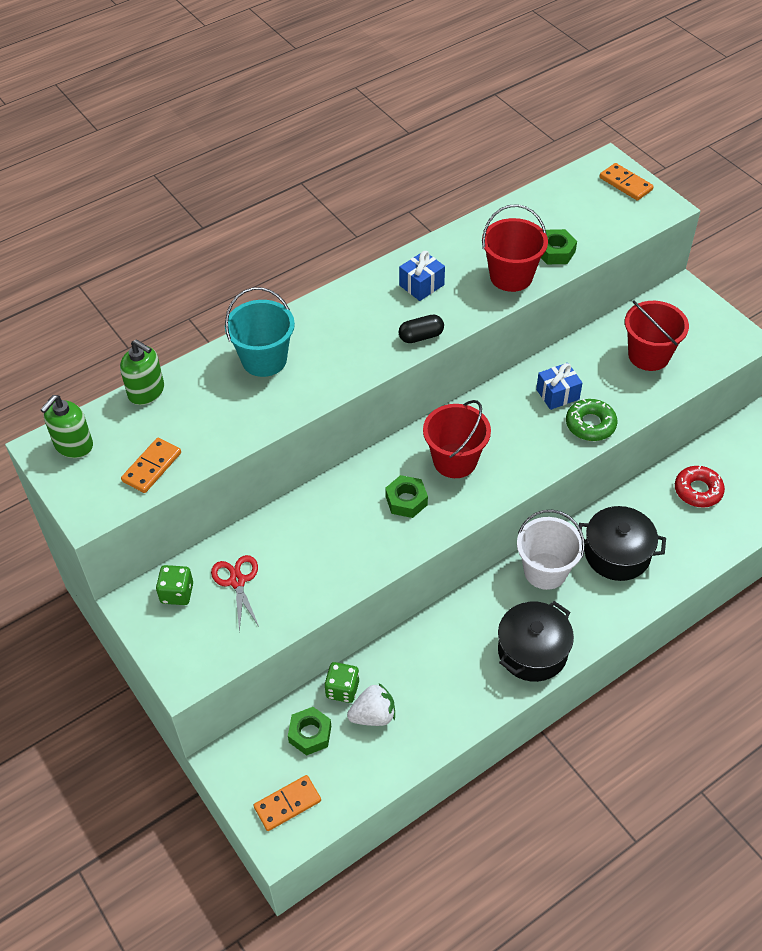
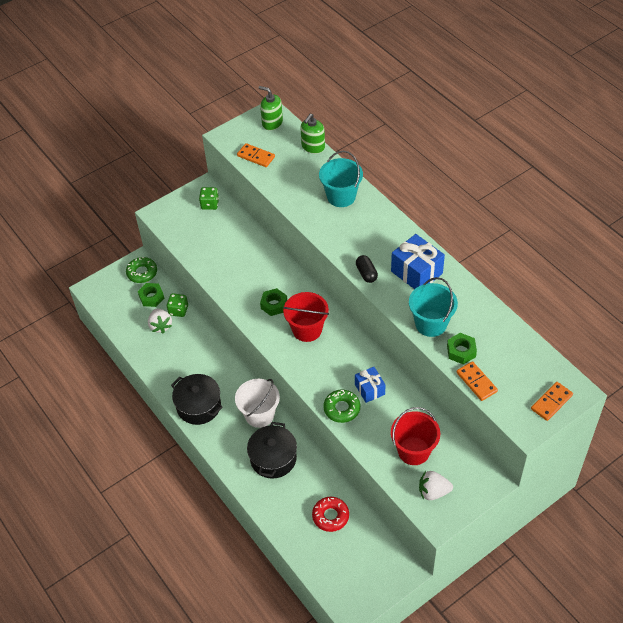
camera: 90 degrees right, 0 degrees up
(237, 581) = (216, 229): red scissors -> none
(252, 753) = (142, 273): none -> green donut
(287, 804) = (111, 291): orange domino -> orange domino (476, 382)
(421, 285) = (416, 272): blue gift -> blue gift, size x1.61
(511, 276) = (431, 324): red bucket -> turquoise bucket
(704, 341) = (433, 492): none -> white strawberry

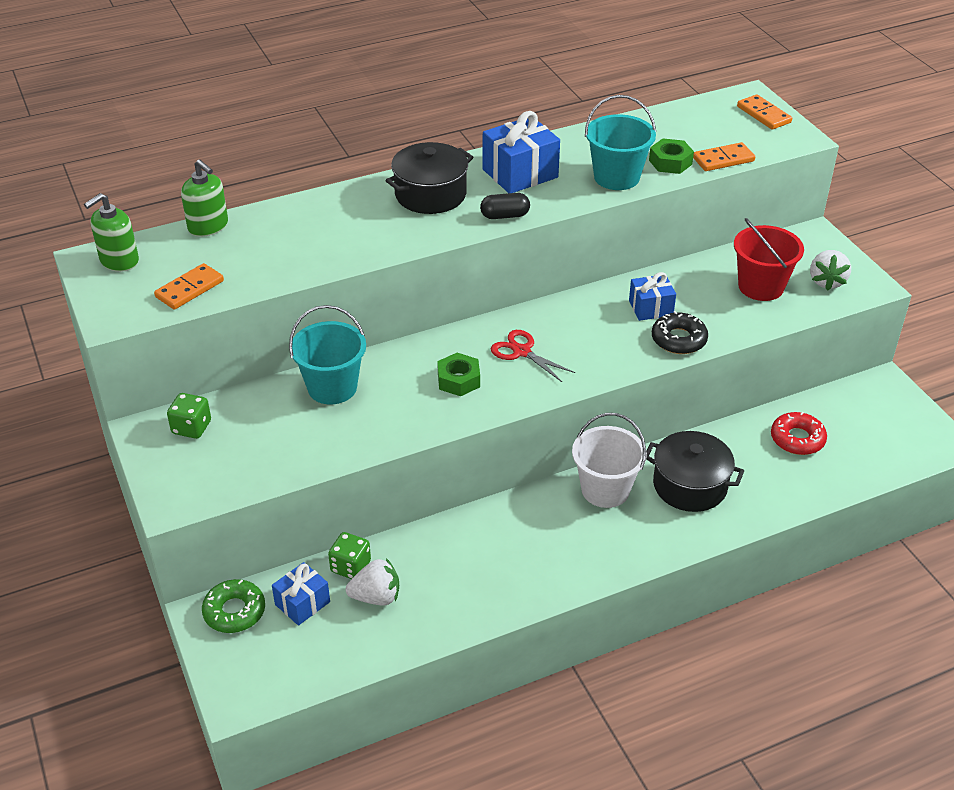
camera: 80 degrees left, 10 degrees down
(151, 297) = (302, 603): green nut -> blue gift
(198, 406) = (569, 564): black pot -> black pot (430, 194)
(307, 329) = (522, 352): red bucket -> red scissors
(341, 196) = (336, 215): turquoise bucket -> turquoise bucket (332, 387)
(342, 408) = (679, 339): green donut -> black donut

